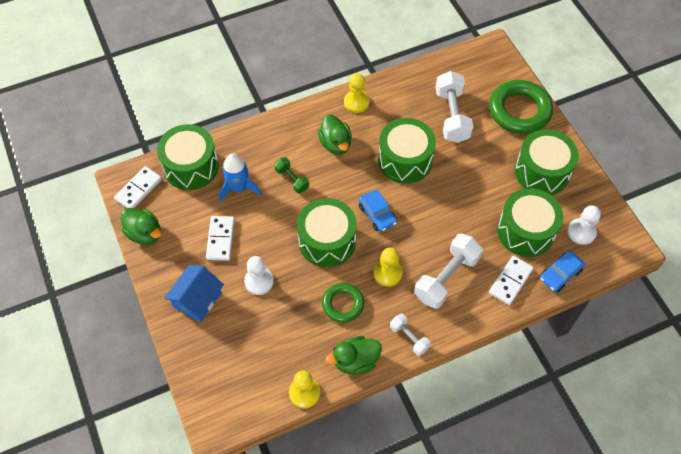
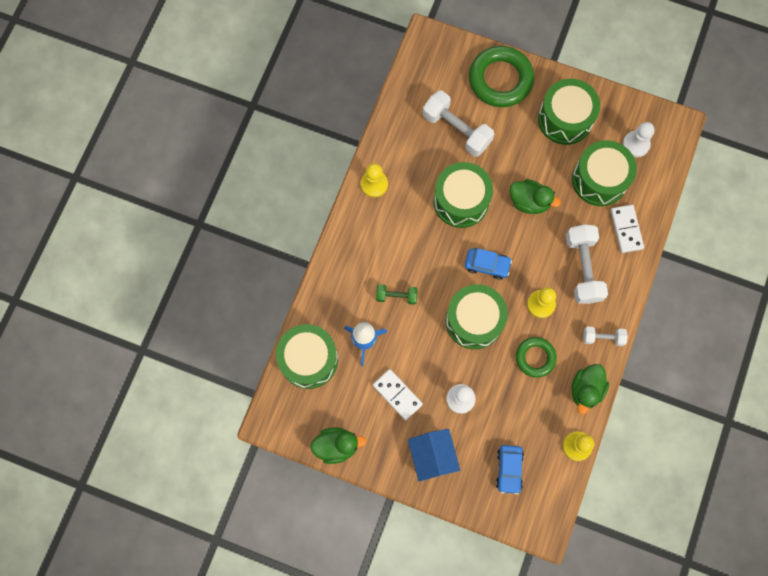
camera: 45 degrees left, 15 degrees up
(138, 189) = (290, 417): white domino -> none
(335, 144) = (396, 235): green duck -> green duck (529, 202)
(560, 274) = (652, 192): blue car -> blue car (509, 469)

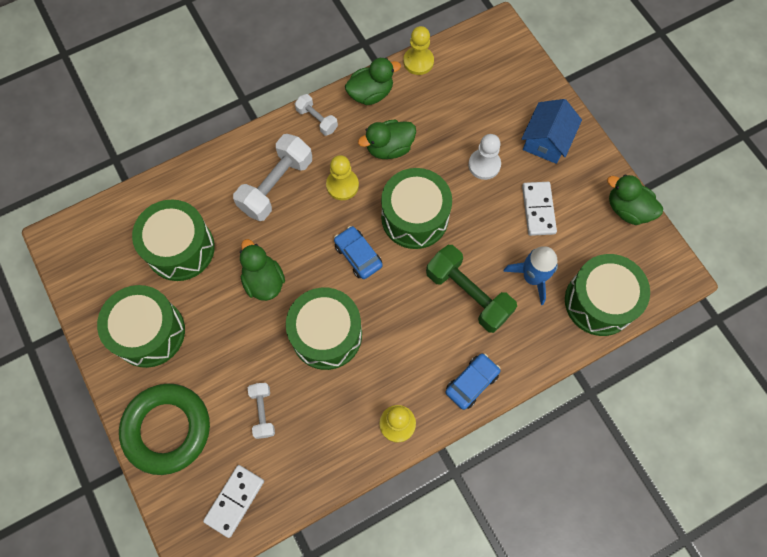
camera: 140 degrees left, 5 degrees down
(396, 296) = (468, 294): green dumbbell -> green dumbbell, size x1.85
(456, 130) = (263, 412): white dumbbell -> white dumbbell, size x0.54
(509, 469) = (490, 85): blue car -> blue car (471, 383)
(535, 357) = (389, 148): green ring -> green duck
(626, 229) = (204, 187): white domino -> white domino (234, 500)
(636, 144) = (113, 253): white pawn -> none

